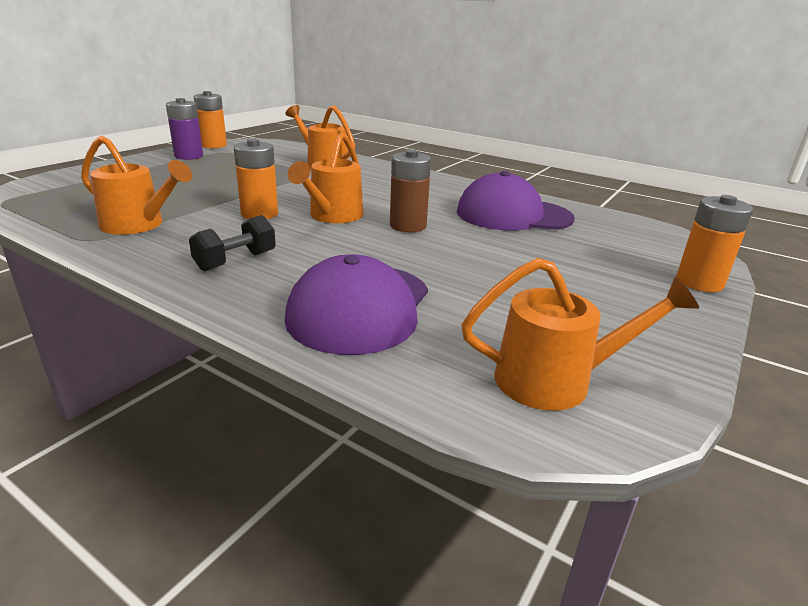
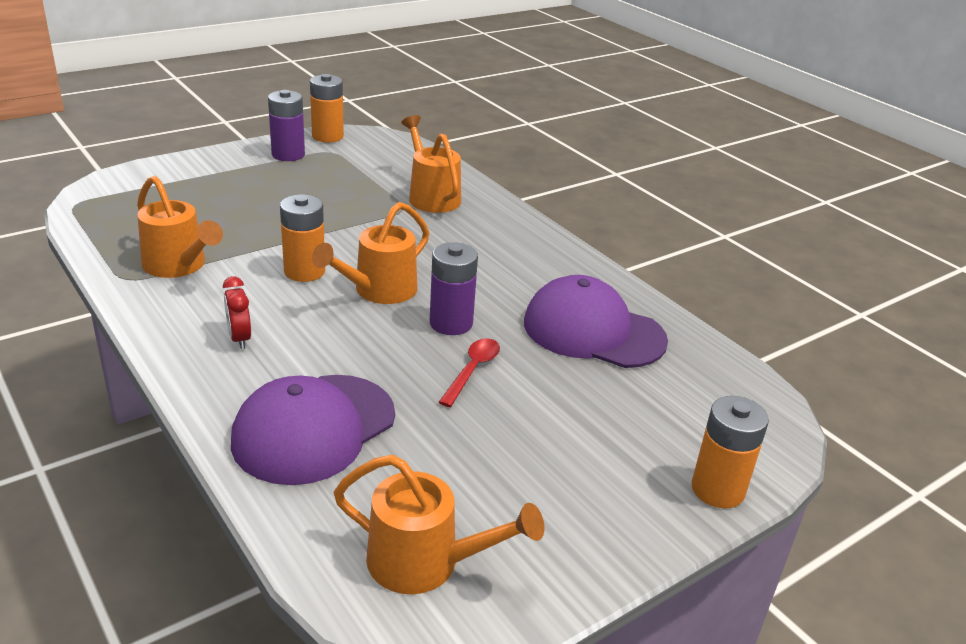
camera: 20 degrees right, 5 degrees up
(236, 261) = (239, 338): black dumbbell -> red clock
(408, 226) = (451, 323): brown battery -> purple battery
(453, 249) = (472, 370): none -> red spoon

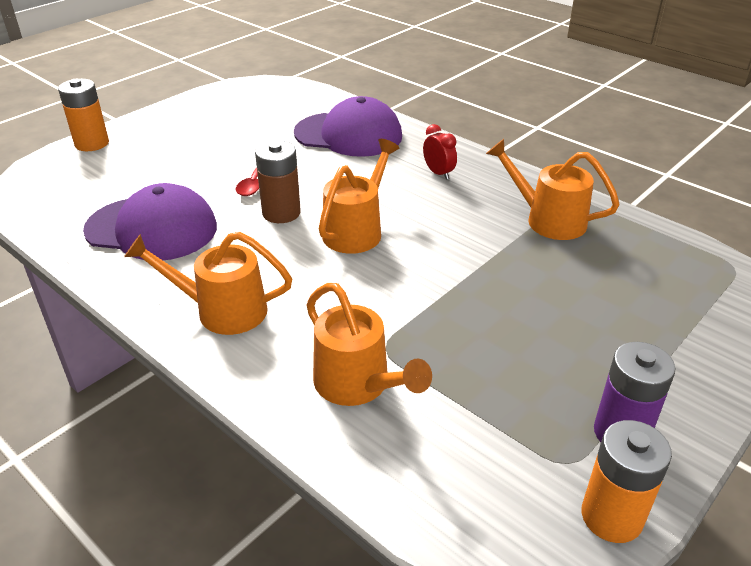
camera: 170 degrees right, 5 degrees up
(304, 271) = (435, 236): orange battery -> none
(314, 428) = (348, 135): purple cap -> purple cap turned 75 degrees clockwise
(426, 563) = (262, 98): orange watering can -> orange watering can (221, 310)
(451, 323) = (281, 213): purple battery -> brown battery

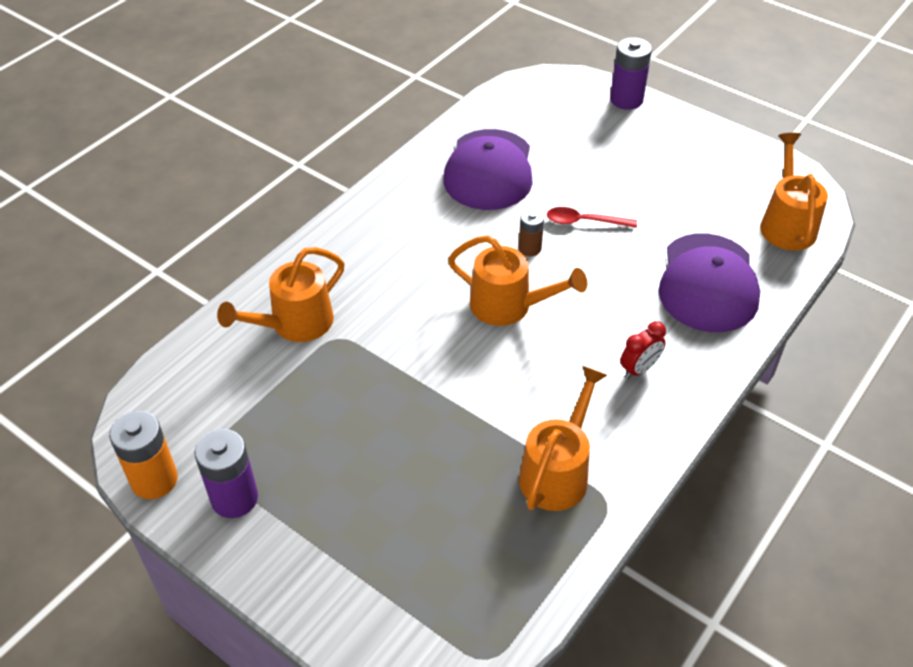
camera: 85 degrees right, 10 degrees up
(92, 143) = (626, 100): orange battery -> purple battery
(221, 310) = (380, 232): orange watering can -> orange watering can (786, 223)
(281, 213) = (530, 248): brown battery -> brown battery, size x0.60

